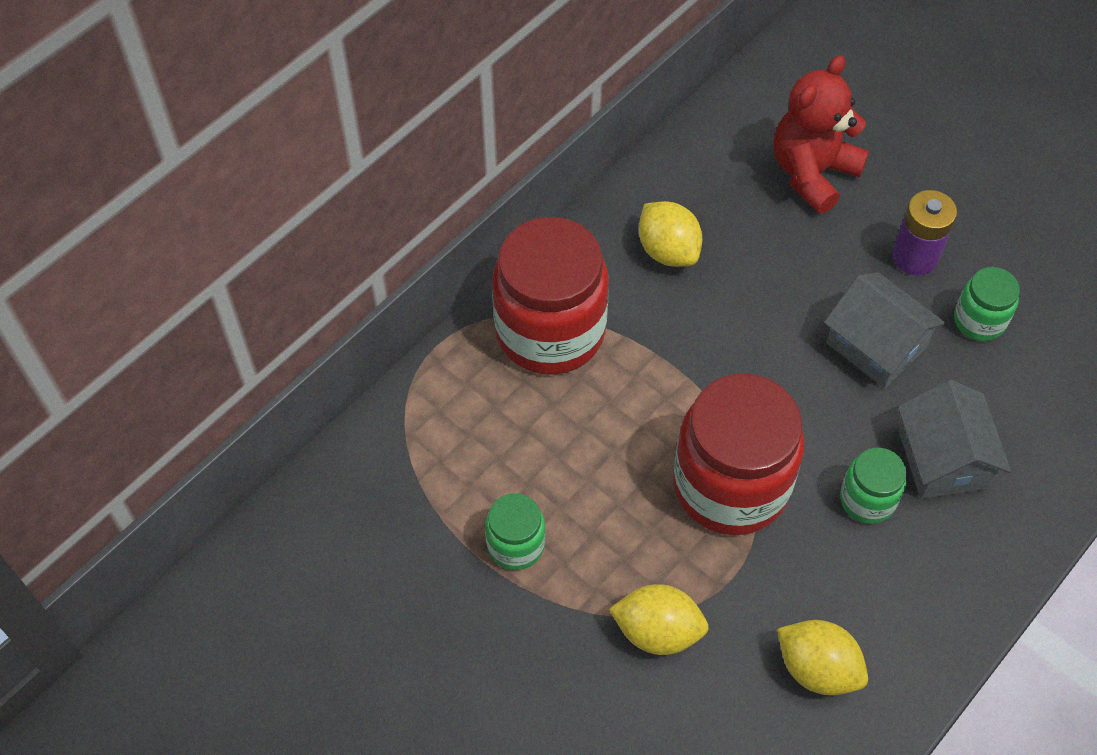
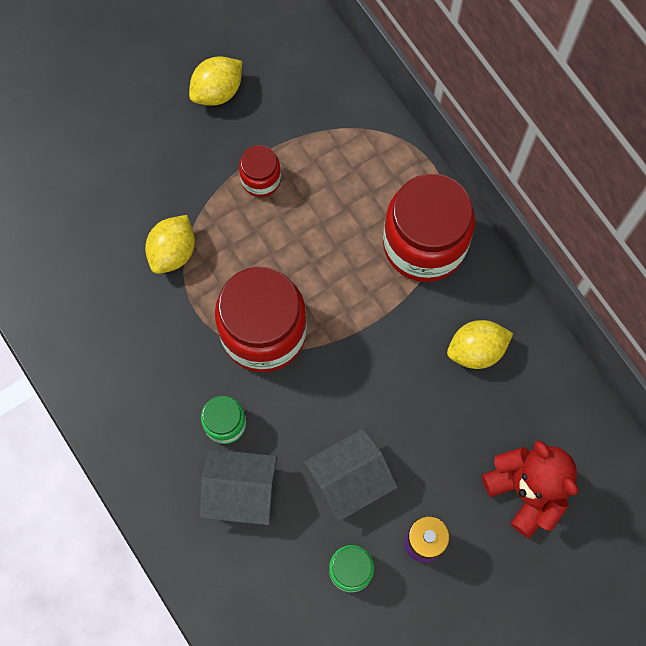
camera: 105 degrees right, 15 degrees up
(516, 545) = (261, 179): green jar -> red jar
(817, 668) = (116, 344): yellow lemon -> yellow lemon (217, 91)

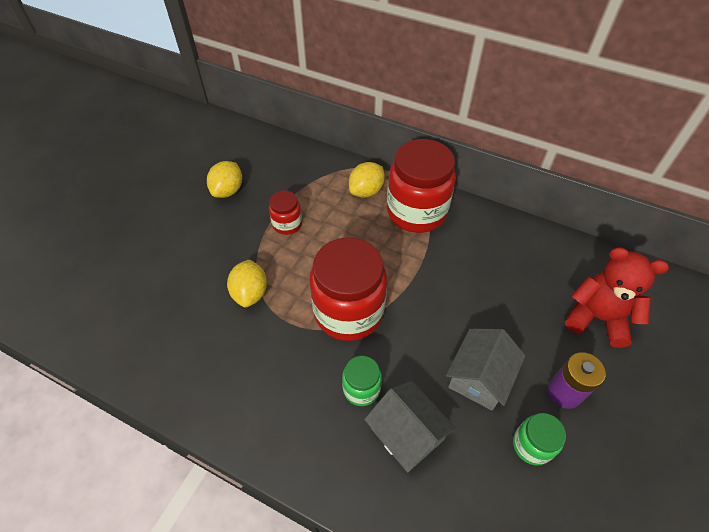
camera: 30 degrees left, 20 degrees down
(241, 491) = (407, 434): grey house -> grey house turned 75 degrees clockwise
(476, 350) = (494, 252): yellow lemon -> yellow lemon (366, 191)

